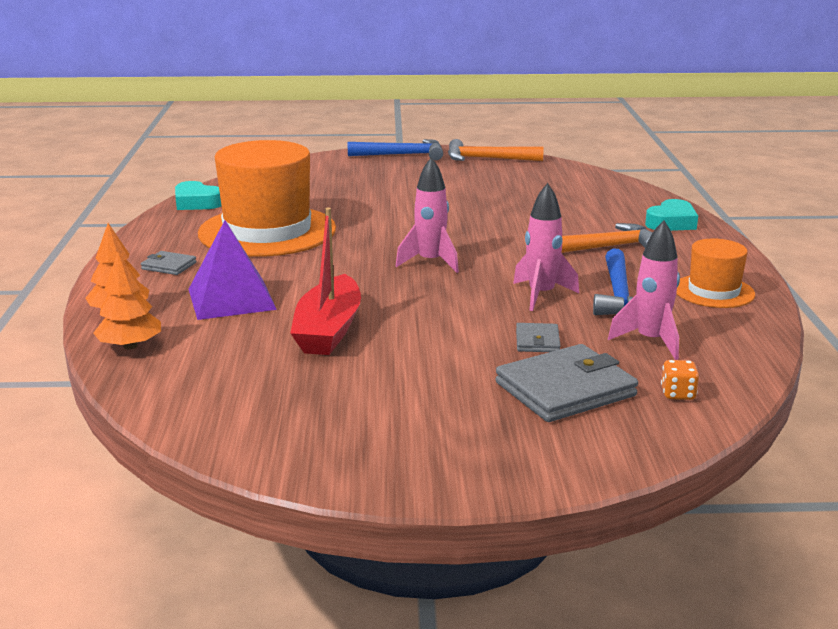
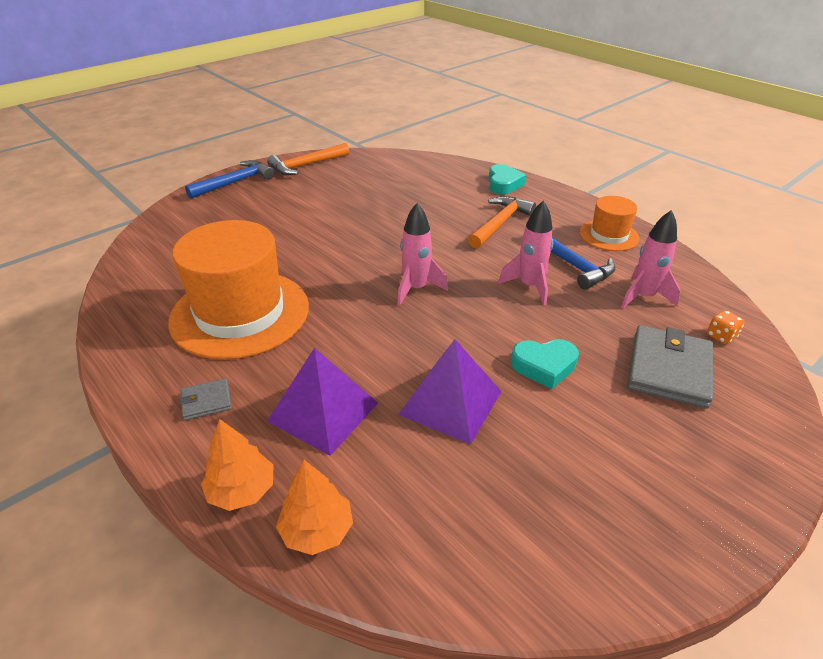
camera: 40 degrees left, 15 degrees up
(196, 202) = (121, 307): turquoise heart -> turquoise heart (544, 366)
(329, 330) = (450, 403): red boat -> purple pyramid
(537, 341) = (590, 332): grey wallet -> none

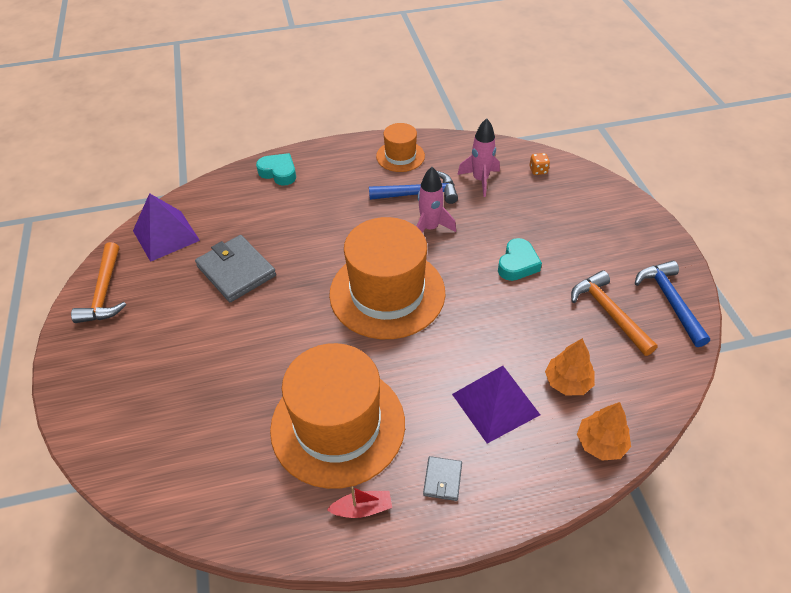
camera: 60 degrees left, 10 degrees up
(155, 358) = (362, 508): none -> red boat
(235, 182) = (82, 365): blue hammer -> blue hammer (670, 301)
(242, 490) = (548, 478): orange tree -> orange tree (567, 382)
(416, 289) = (387, 293): pink rocket -> orange hat
(450, 403) = (525, 328): purple pyramid -> purple pyramid (166, 235)
(500, 223) = (336, 204): orange hammer -> orange hammer (609, 312)
(669, 370) = (553, 209): grey wallet -> grey wallet (236, 271)

